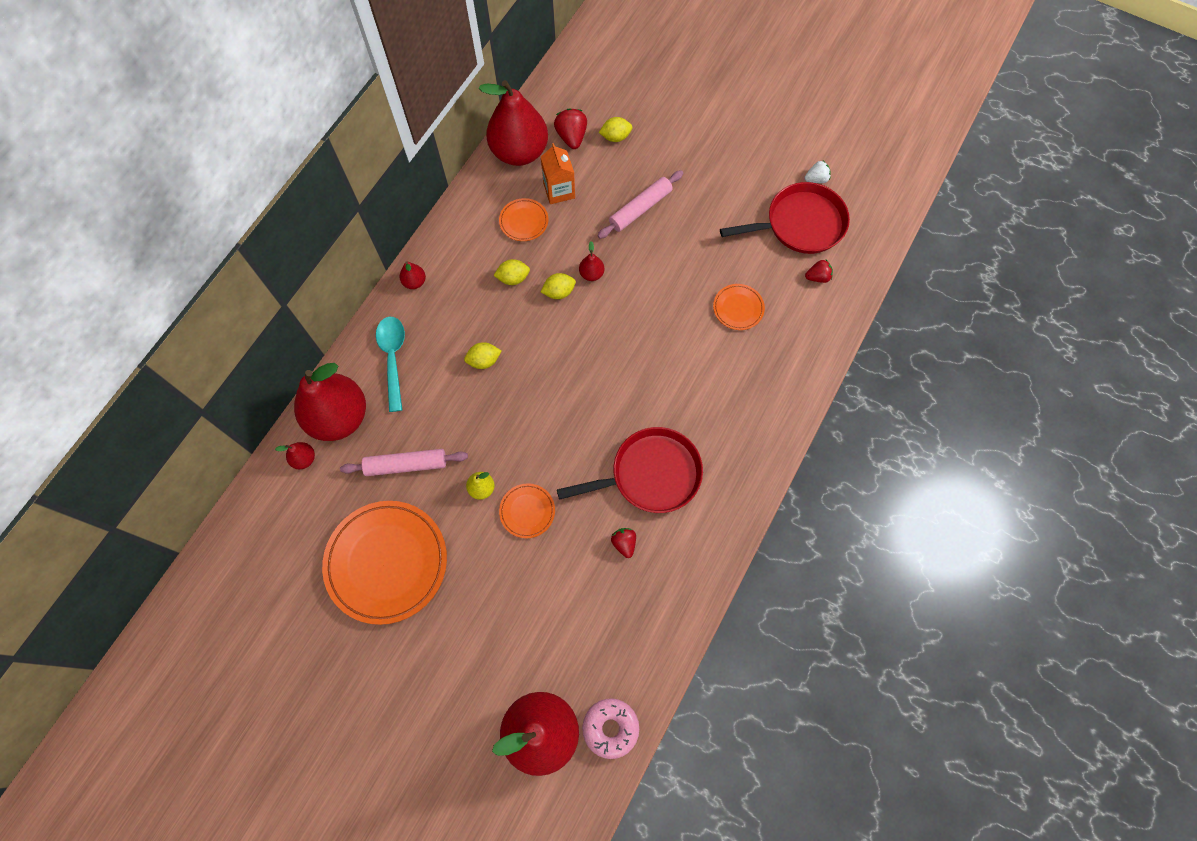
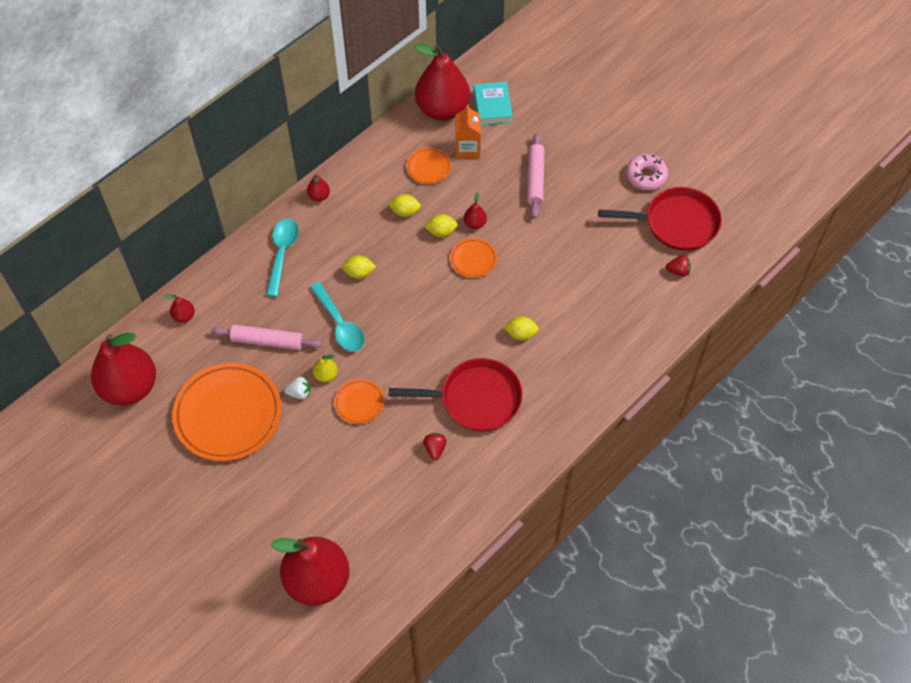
camera: 15 degrees right, 10 degrees down
(339, 417) = (223, 290): red pear -> red pear (130, 387)
(480, 425) = (340, 324): none -> turquoise spoon
(571, 137) = (492, 107): red strawberry -> turquoise book
(610, 728) = (377, 592): pink donut -> pink donut (646, 176)
(615, 137) = (531, 115): yellow lemon -> yellow lemon (521, 334)
(640, 208) = (535, 179): pink rolling pin -> pink rolling pin turned 60 degrees counterclockwise
(738, 308) = (597, 281): orange plate -> orange plate (473, 259)
(816, 179) = (703, 188): white strawberry -> white strawberry (299, 393)

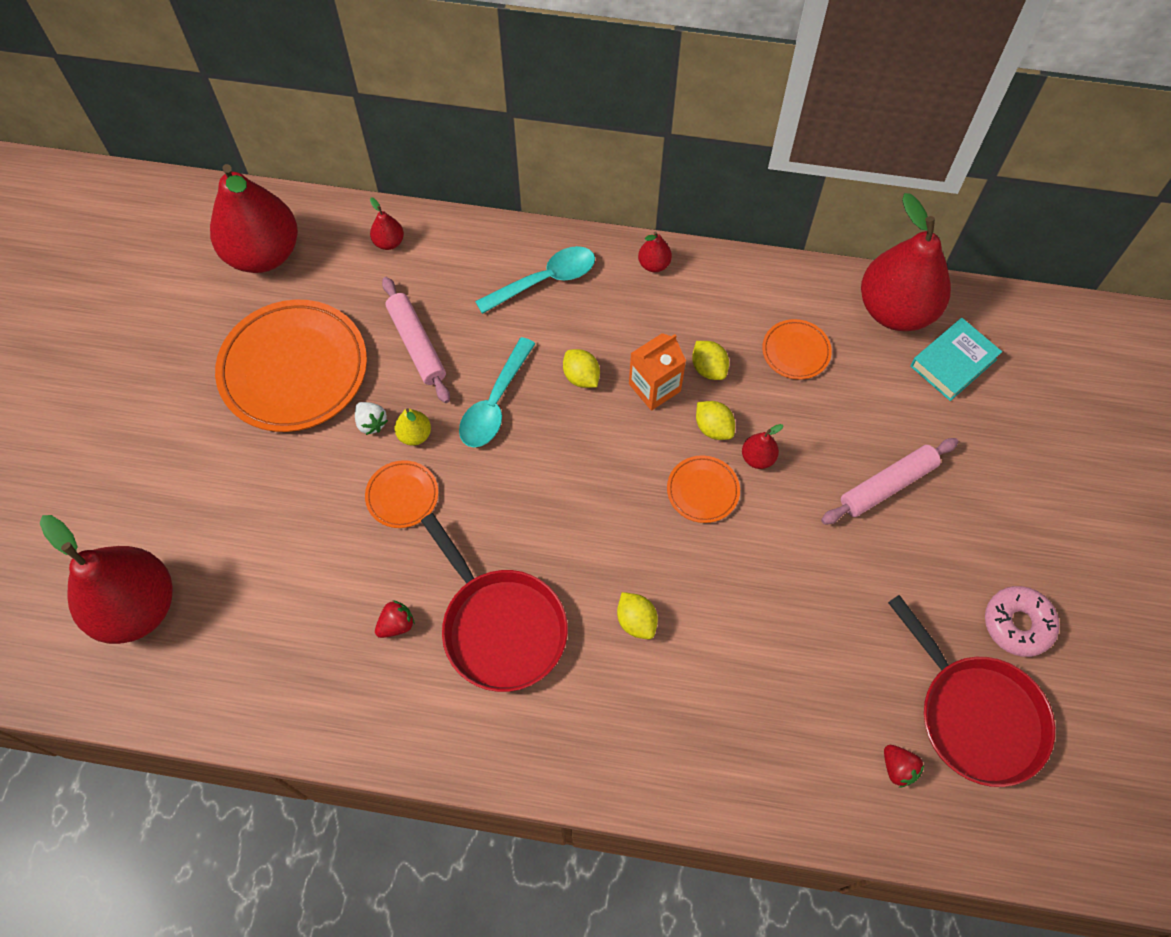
camera: 55 degrees right, 5 degrees up
(467, 149) = (862, 376): orange carton -> orange carton (654, 387)

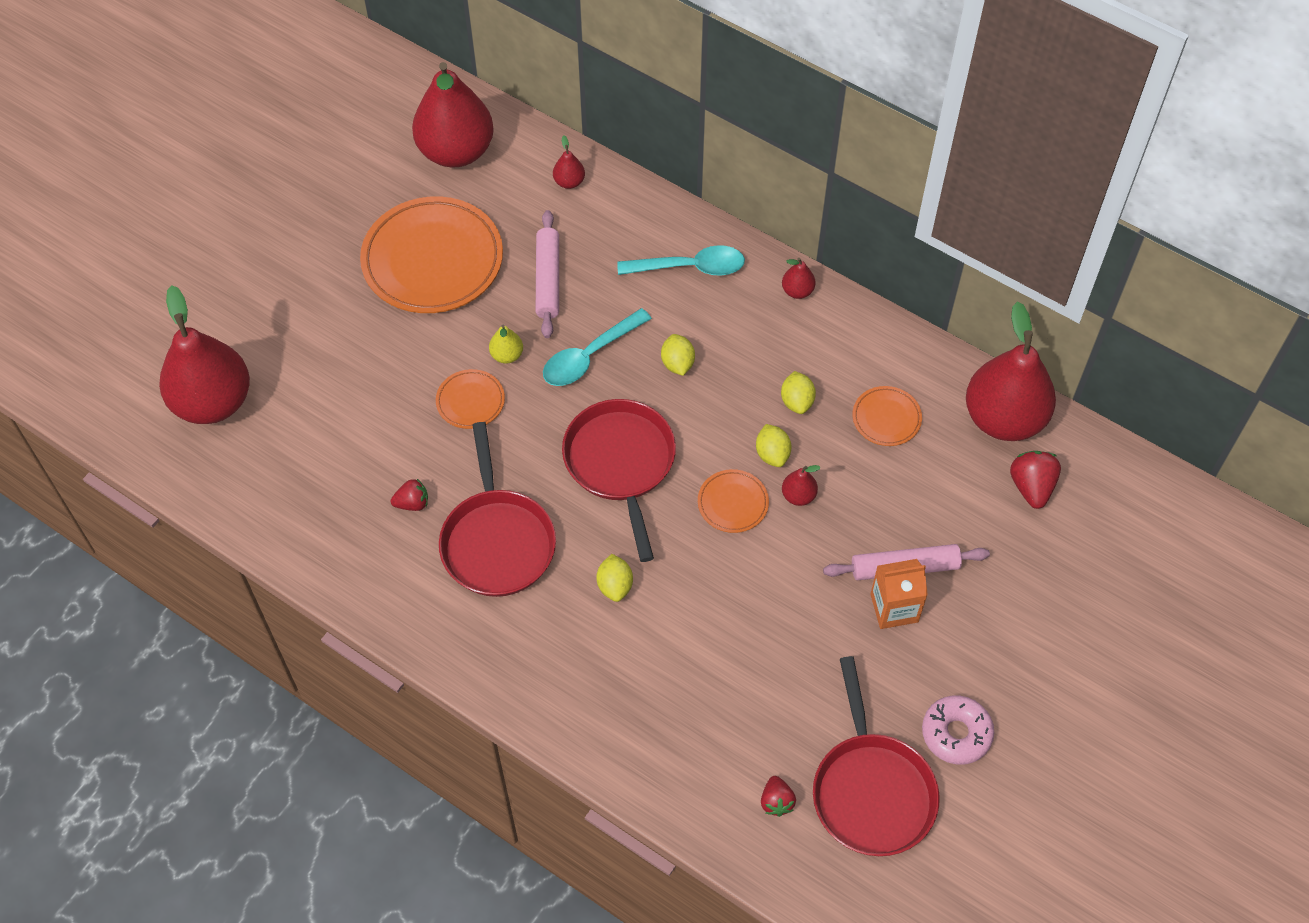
camera: 25 degrees right, 5 degrees down
(371, 423) = (475, 330): white strawberry -> none
(579, 497) = (621, 463): none -> red pan
(654, 387) = (738, 398): orange carton -> orange carton (894, 608)
(953, 363) = (1031, 487): turquoise book -> red strawberry

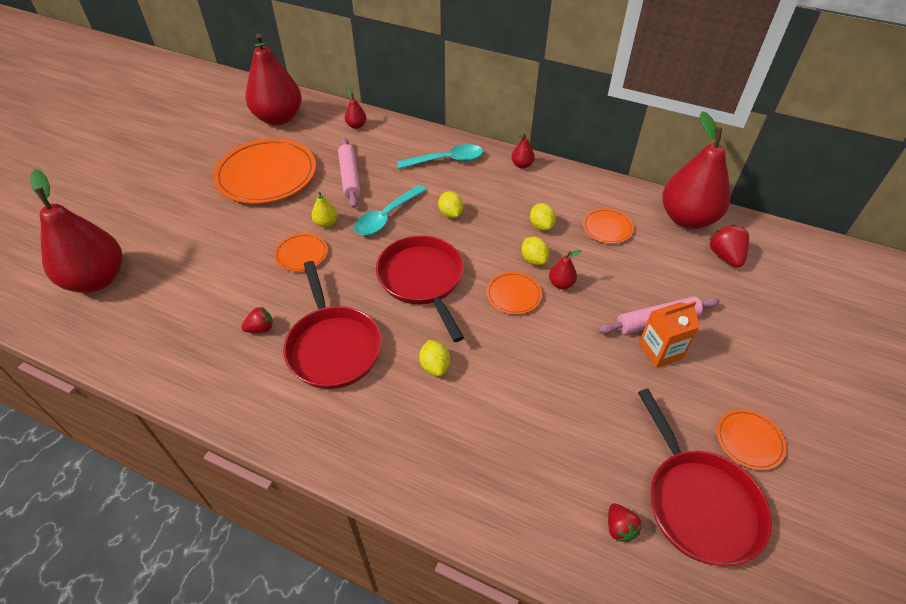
camera: 10 degrees left, 10 degrees down
(956, 733) = (749, 441): pink donut -> orange plate

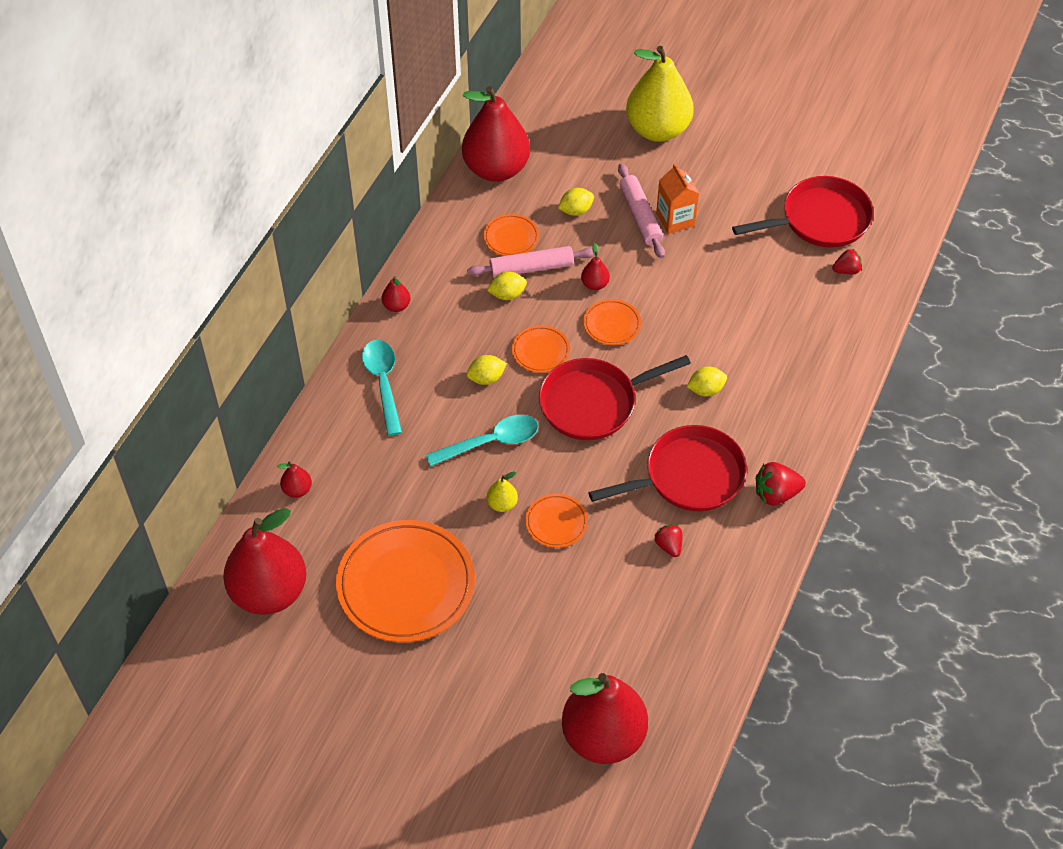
camera: 90 degrees left, 5 degrees up
(349, 177) = (413, 487): pink rolling pin -> pink rolling pin (531, 268)
(386, 217) = (491, 442): turquoise spoon -> turquoise spoon turned 60 degrees counterclockwise
(533, 260) = (560, 305): yellow lemon -> yellow lemon (576, 210)
(725, 256) = (553, 150): red strawberry -> red strawberry (776, 494)
(749, 441) = (762, 179): orange plate -> orange plate (541, 351)
(788, 340) = (657, 129): none -> yellow pear

